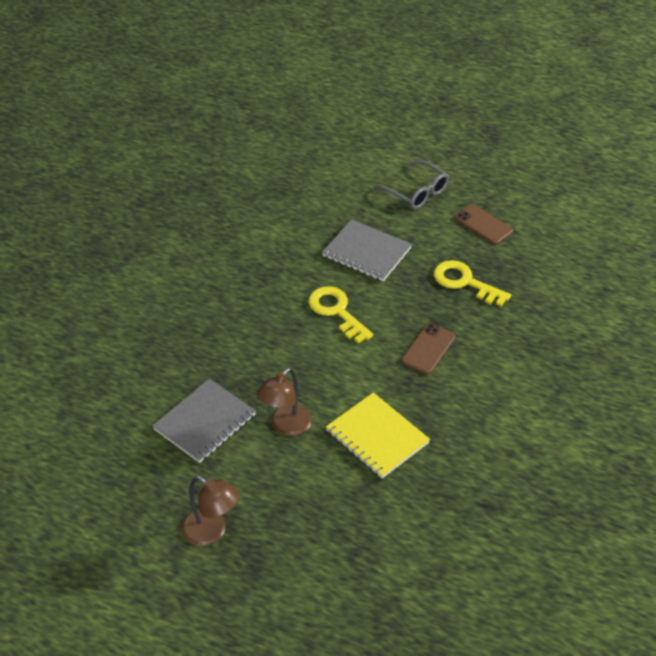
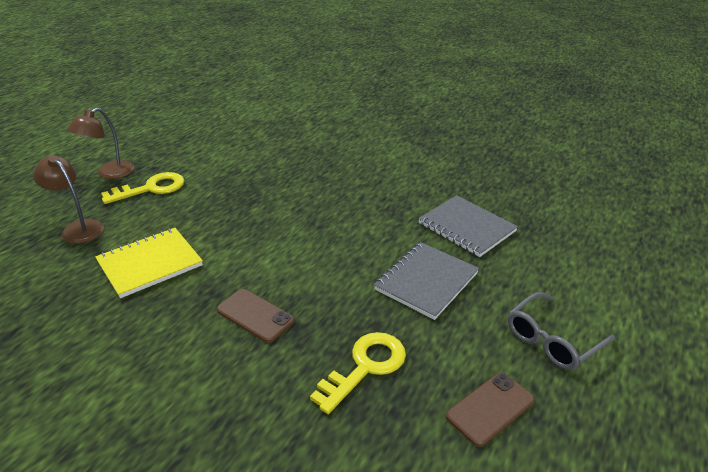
camera: 95 degrees right, 10 degrees down
(205, 422) = (219, 173): grey notebook -> grey notebook (466, 227)
(286, 426) = (193, 211): brown lamp -> brown lamp (78, 228)
(336, 311) = (332, 251): yellow key -> yellow key (151, 188)

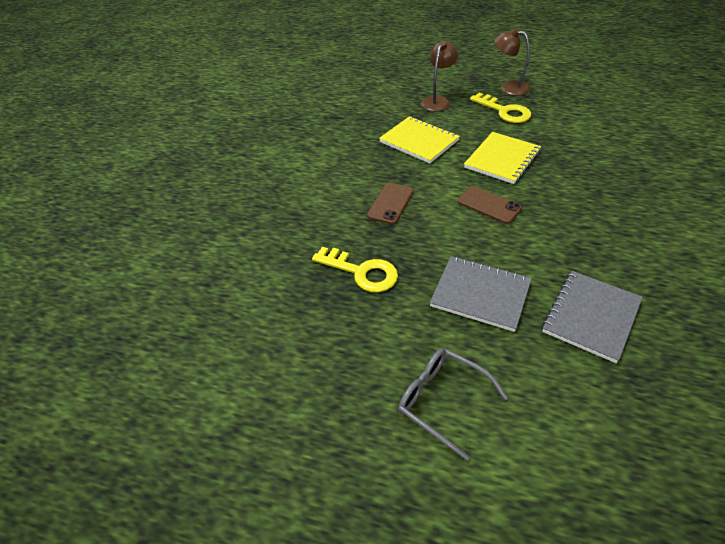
camera: 80 degrees right, 10 degrees up
(234, 213) = (502, 159): none -> yellow notebook
(490, 408) = (343, 354): brown phone -> brown phone (489, 205)

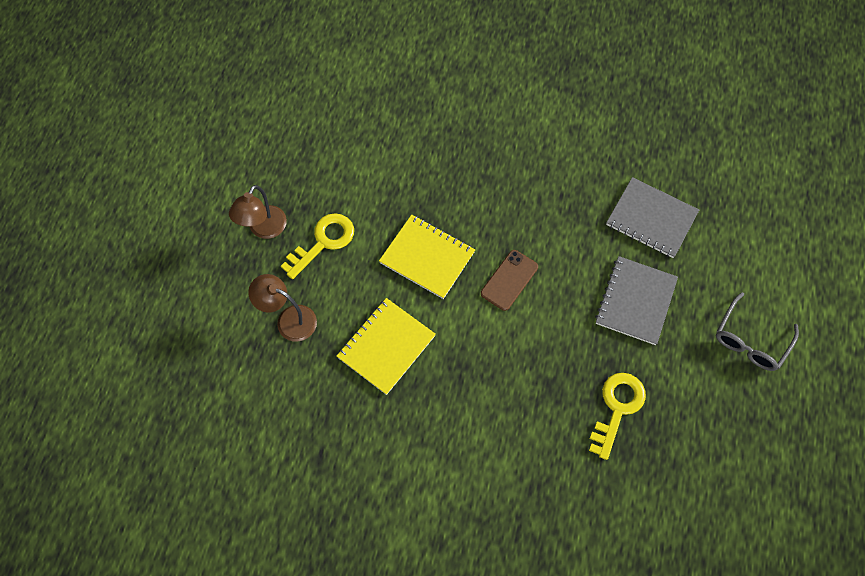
camera: 95 degrees left, 20 degrees up
(390, 203) = (509, 381): brown phone -> none

